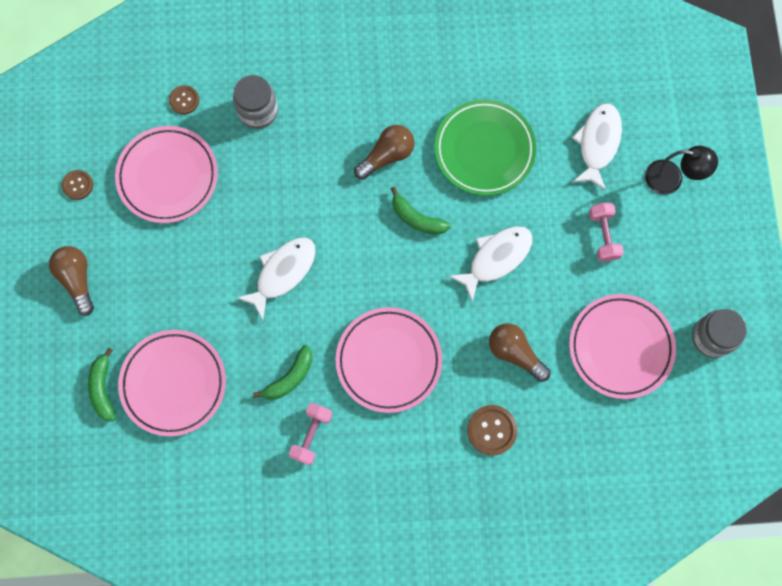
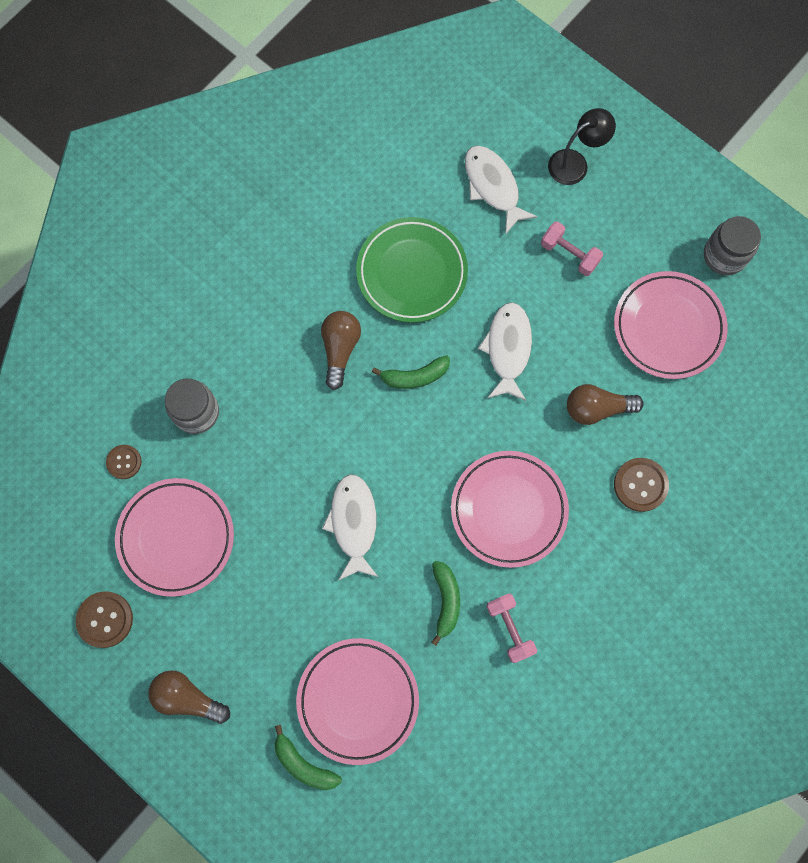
camera: 45 degrees left, 0 degrees up
(78, 185) = (105, 619): brown button -> brown button, size x1.55

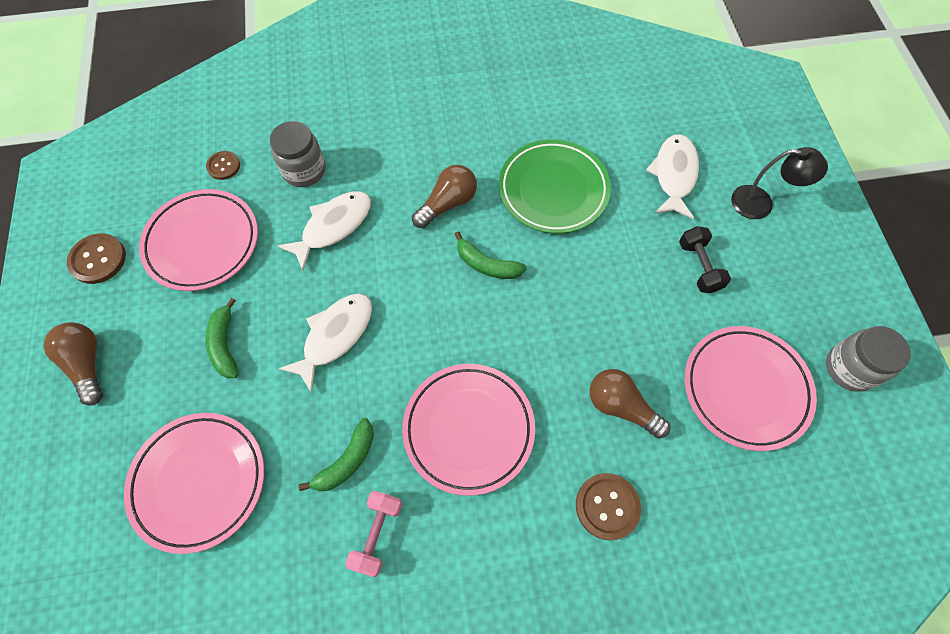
camera: 40 degrees right, 10 degrees down
(303, 764) = (107, 496): green banana -> green banana (225, 344)
(508, 349) = (582, 300): white fish -> white fish (333, 227)
(569, 254) = (699, 266): pink dumbbell -> black dumbbell

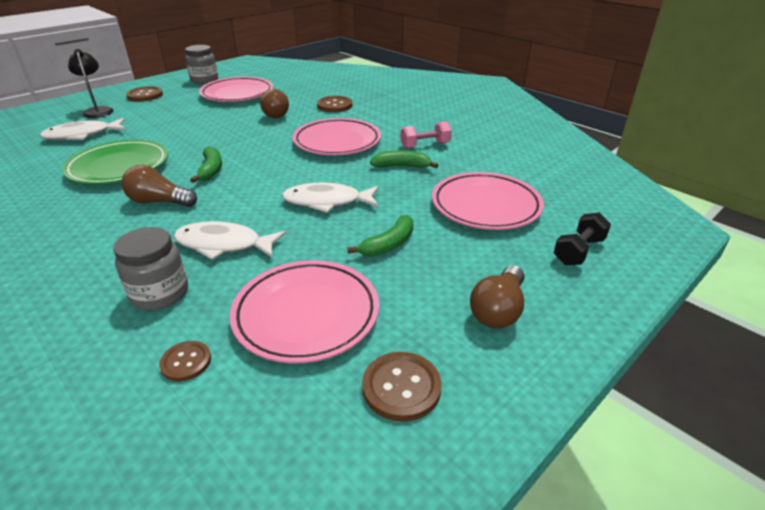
camera: 125 degrees left, 30 degrees down
(699, 266) = (162, 115): black dumbbell -> black dumbbell (578, 251)
(803, 268) = (145, 95): none -> brown button

